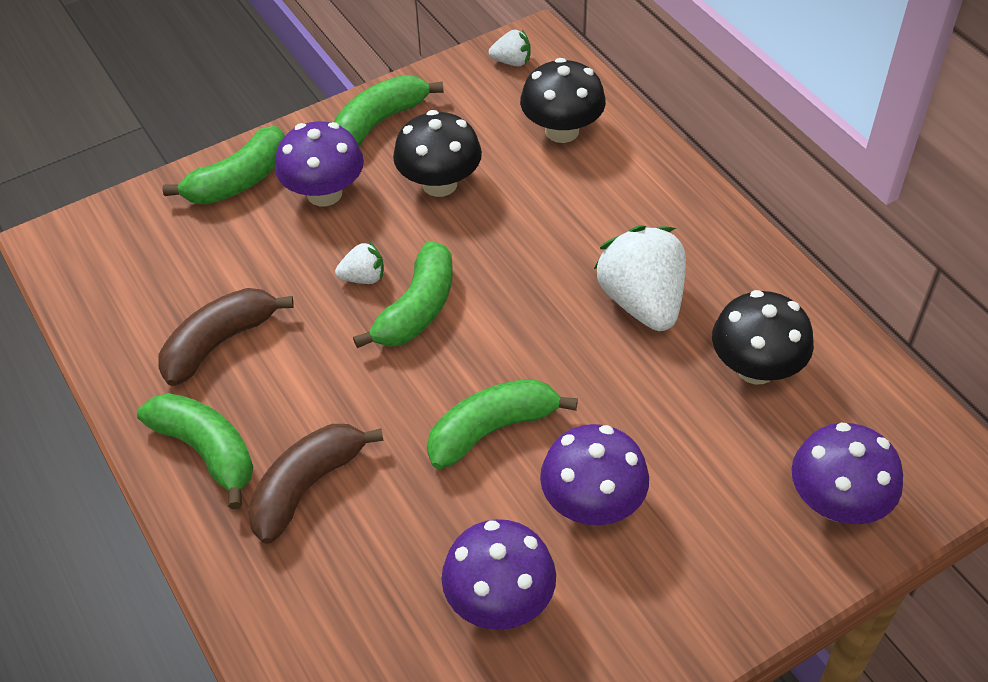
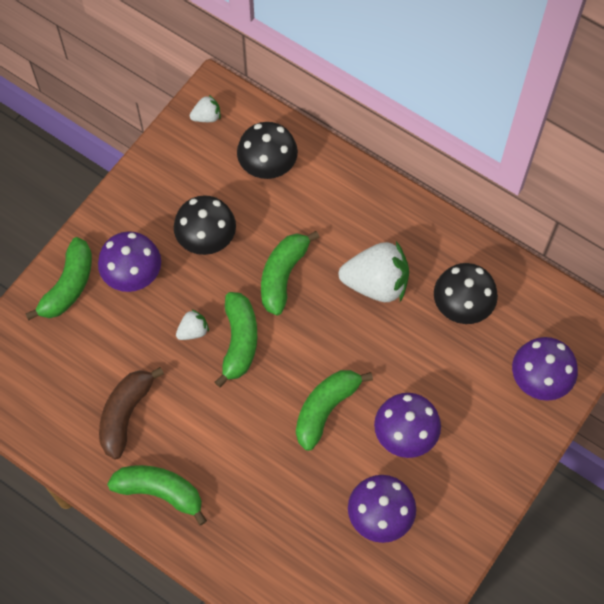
camera: 25 degrees left, 15 degrees up
(307, 487) = (234, 490): brown banana -> none
(379, 122) = (140, 201): green banana -> green banana (283, 275)
(642, 302) = (376, 283): white strawberry -> white strawberry turned 135 degrees clockwise

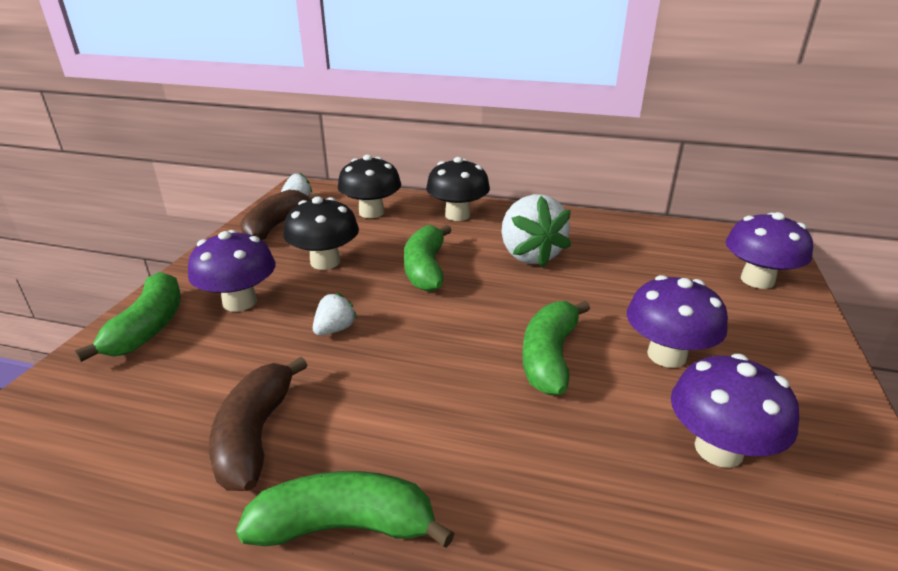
camera: 20 degrees left, 35 degrees down
(177, 164) = (275, 226): none -> brown banana
(239, 341) = (400, 325): green banana -> none
(376, 283) = (529, 255): white strawberry -> white strawberry turned 90 degrees clockwise
(462, 306) = (627, 252): black mushroom -> black mushroom (457, 215)

